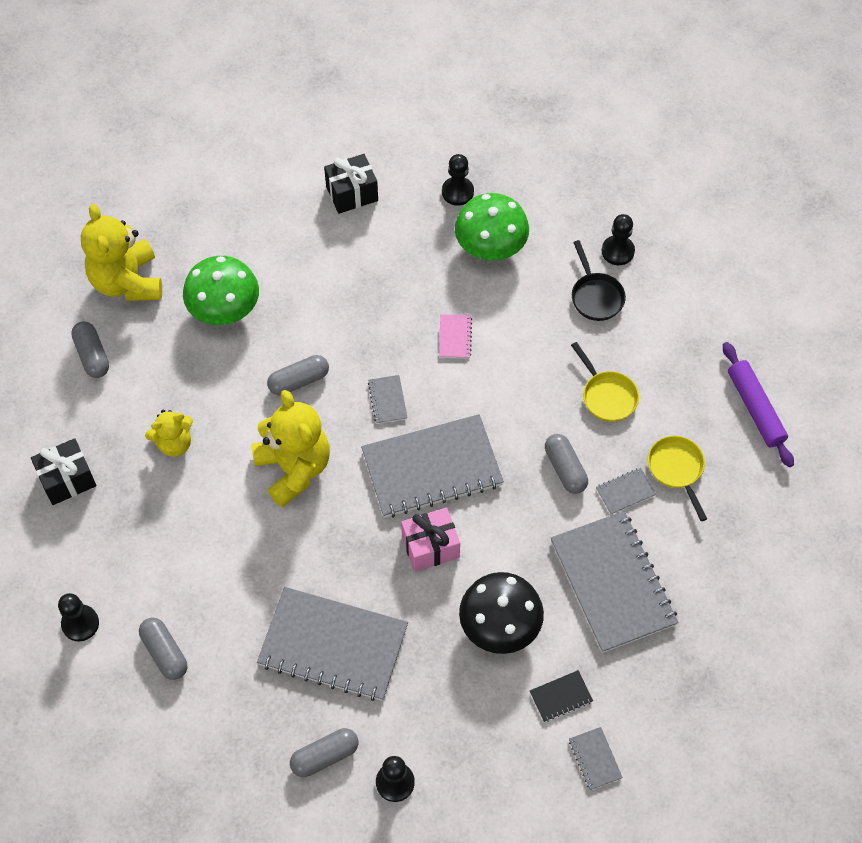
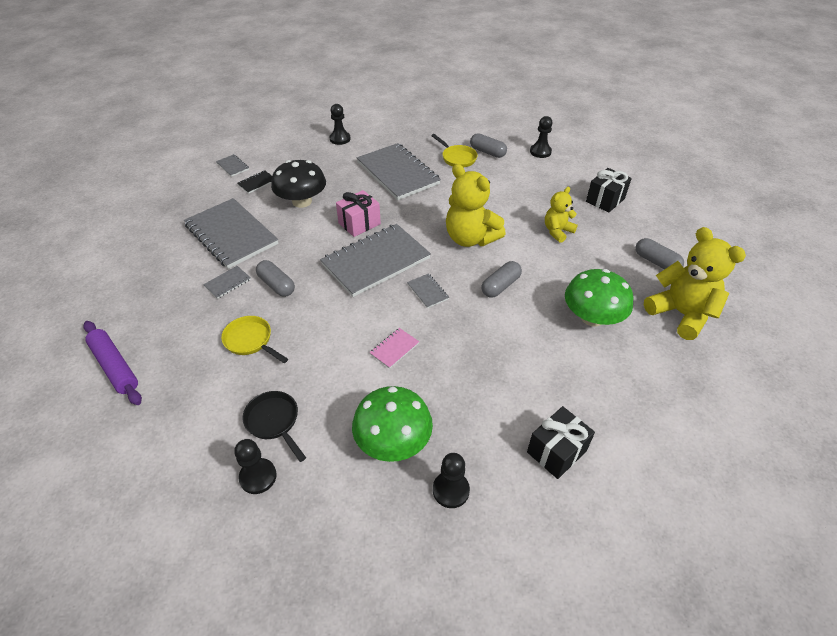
camera: 160 degrees right, 15 degrees down
(325, 756) = (380, 139): grey capsule -> none
(333, 645) = (398, 173): grey notebook -> grey notebook turned 60 degrees clockwise
(455, 337) = (394, 349): pink notebook -> pink notebook turned 60 degrees clockwise
(677, 470) = (187, 306): yellow pan -> yellow pan (457, 158)

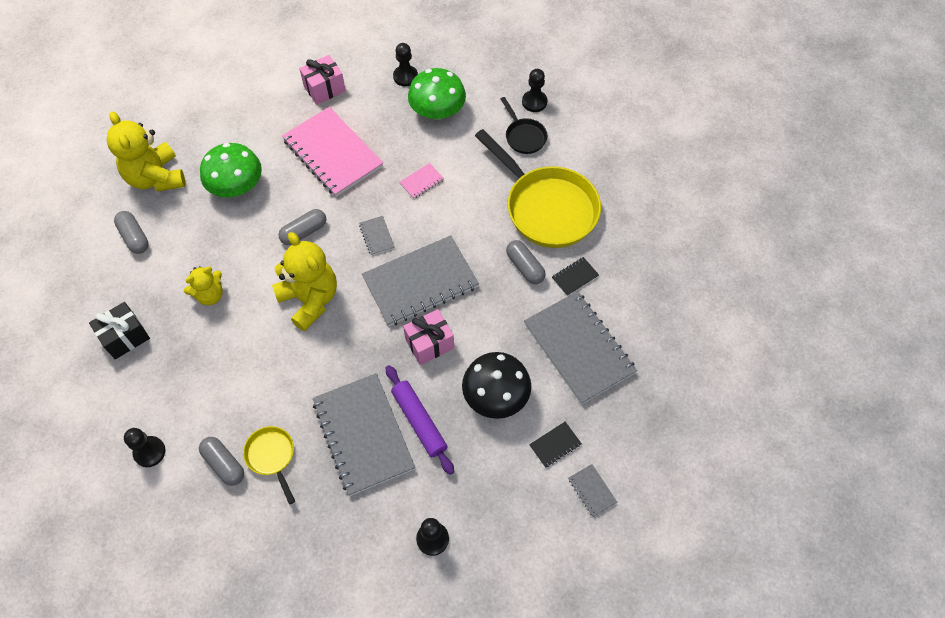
camera: 170 degrees left, 15 degrees up
(115, 366) = (661, 200): purple rolling pin -> purple rolling pin (419, 421)
(227, 283) = (575, 277): grey notebook -> black notebook
(251, 341) = (546, 207): yellow pan -> yellow pan, size x2.12
(506, 365) = (333, 153): none -> pink notebook
(556, 451) = (324, 88): black gift -> pink gift

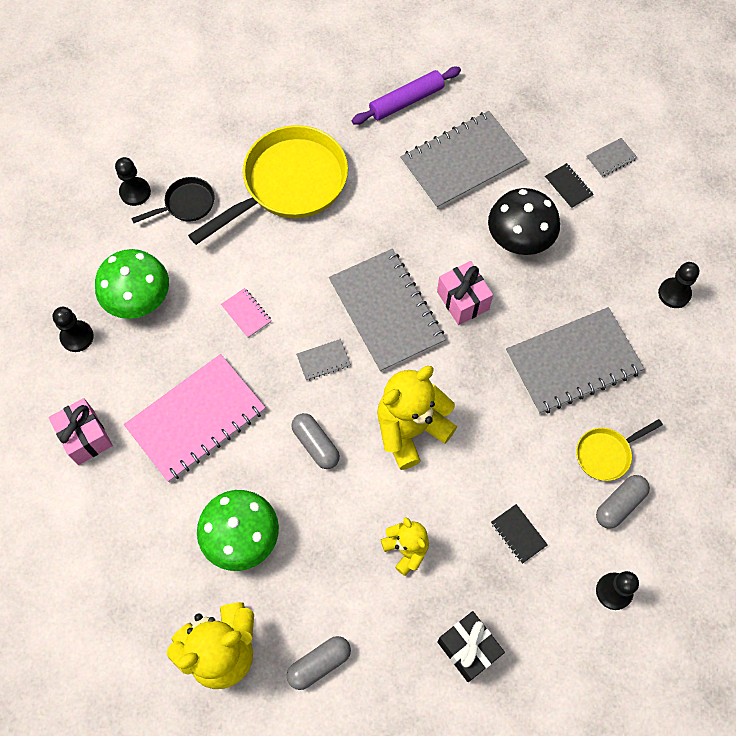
camera: 90 degrees left, 5 degrees up
(419, 421) = (553, 308): purple rolling pin -> purple rolling pin (406, 101)
(525, 267) = (366, 207): grey capsule -> none
(575, 277) = (378, 161): black notebook -> black notebook (518, 534)

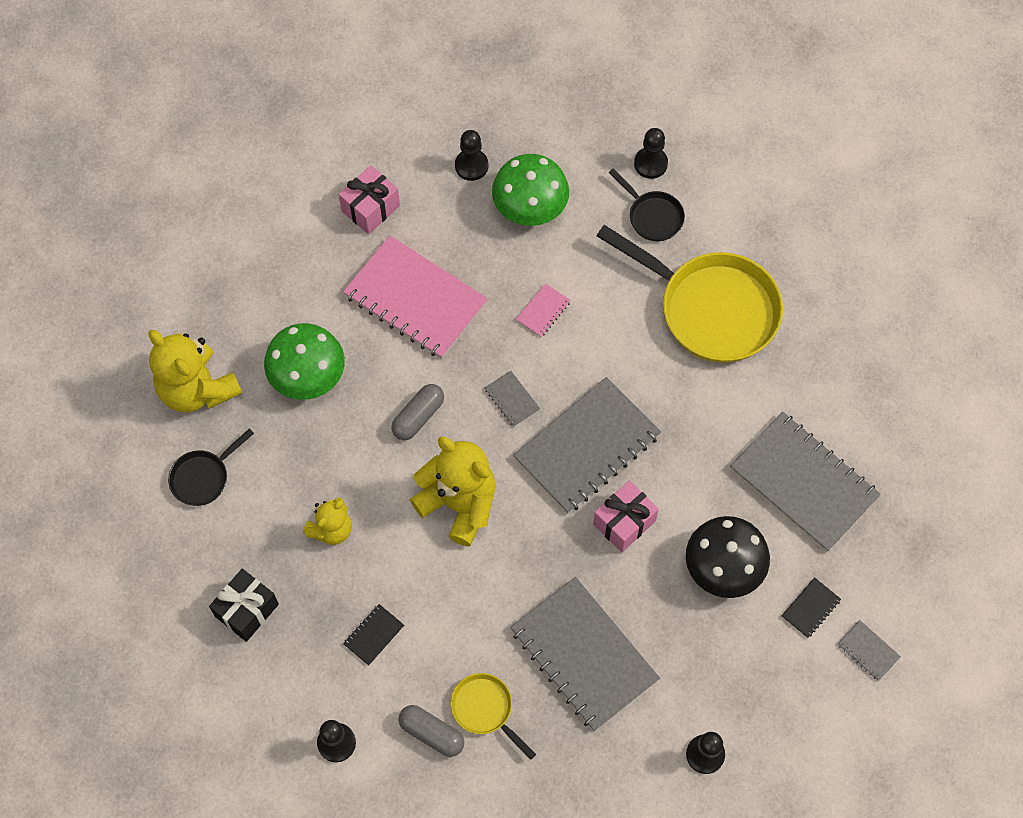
camera: 75 degrees right, 0 degrees up
(319, 663) = (203, 477): grey capsule -> black pan
(406, 101) = (865, 402): purple rolling pin -> none

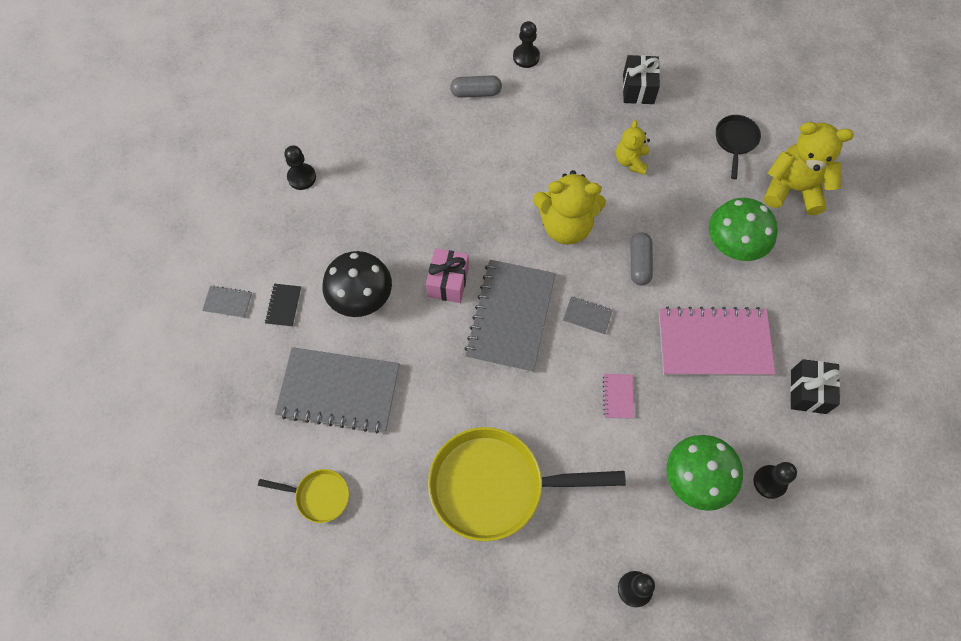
camera: 145 degrees right, 0 degrees up
(370, 208) = (808, 391): pink gift -> black gift
(374, 635) = (553, 120): black notebook -> none
(485, 709) = (454, 122): yellow pan -> yellow pan (318, 496)
(584, 655) = (416, 186): grey notebook -> none
(652, 216) = (597, 538): black pan -> none

